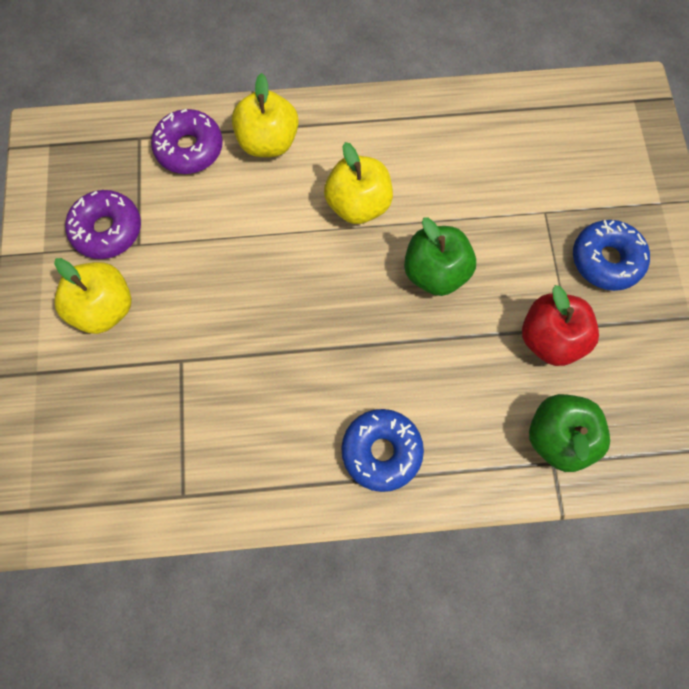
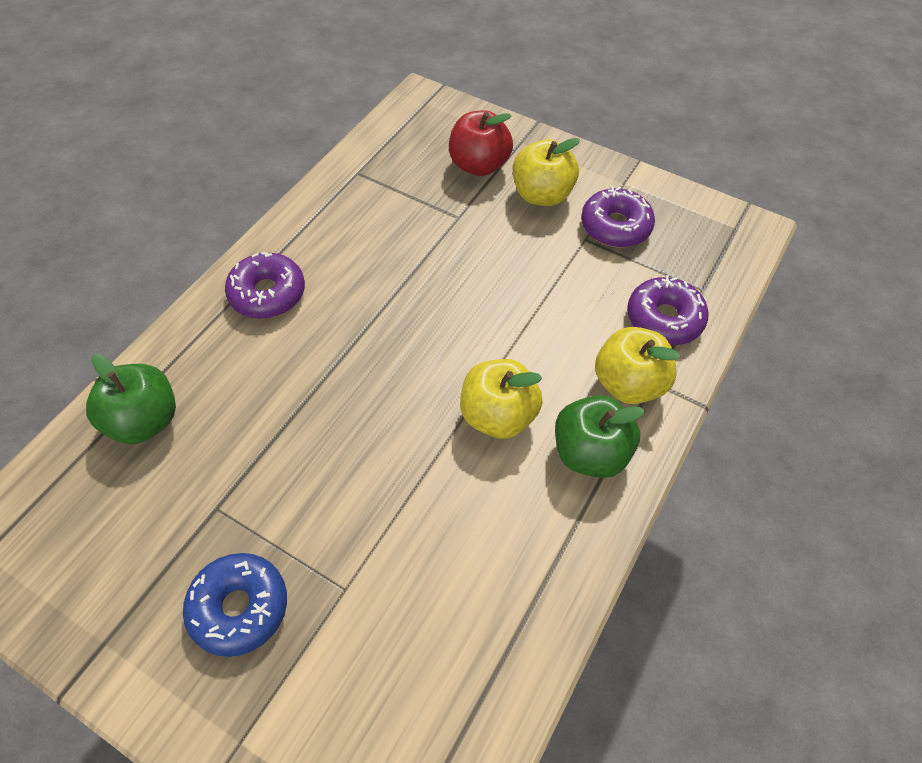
camera: 125 degrees right, 15 degrees down
(381, 451) = (267, 294): blue donut -> purple donut
(435, 272) = (373, 433): green apple -> green apple (590, 453)
(550, 338) = (223, 482): red apple -> red apple (479, 165)

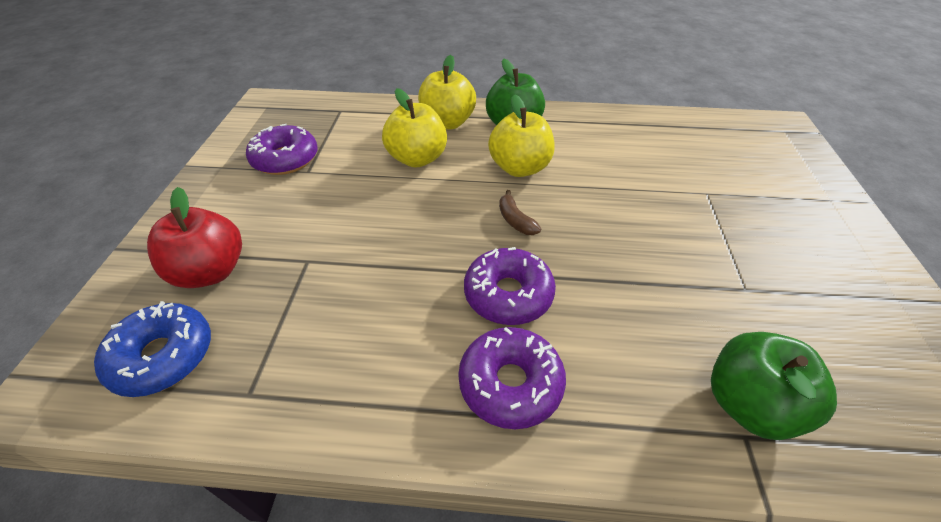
camera: 115 degrees left, 10 degrees down
(239, 607) = (780, 236): blue donut -> blue donut (163, 356)
(418, 371) = (515, 220): none -> brown banana
(542, 195) = (253, 211): yellow apple -> yellow apple (417, 158)
(664, 319) = (379, 120): purple donut -> purple donut (508, 294)

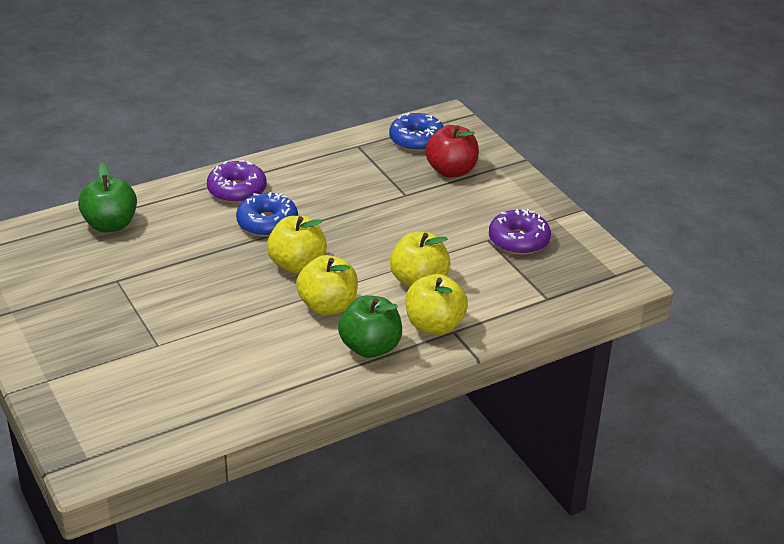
camera: 145 degrees right, 10 degrees down
(508, 294) = (267, 223): purple donut -> blue donut
(515, 220) = (297, 265): brown banana -> yellow apple

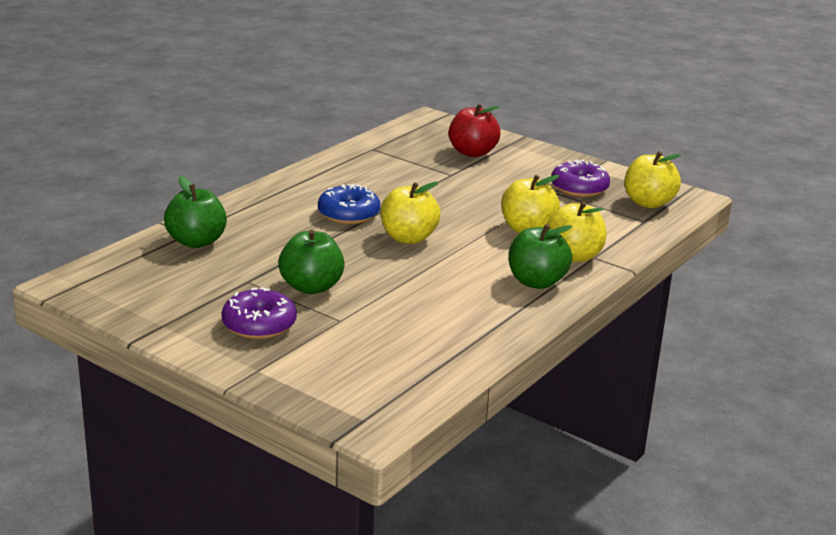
camera: 25 degrees left, 10 degrees down
(164, 301) = (311, 287): none -> green apple
(237, 190) = (295, 196): purple donut -> purple donut (259, 325)
(328, 306) = (468, 261): yellow apple -> yellow apple (648, 203)
(416, 140) = (420, 137): blue donut -> none

